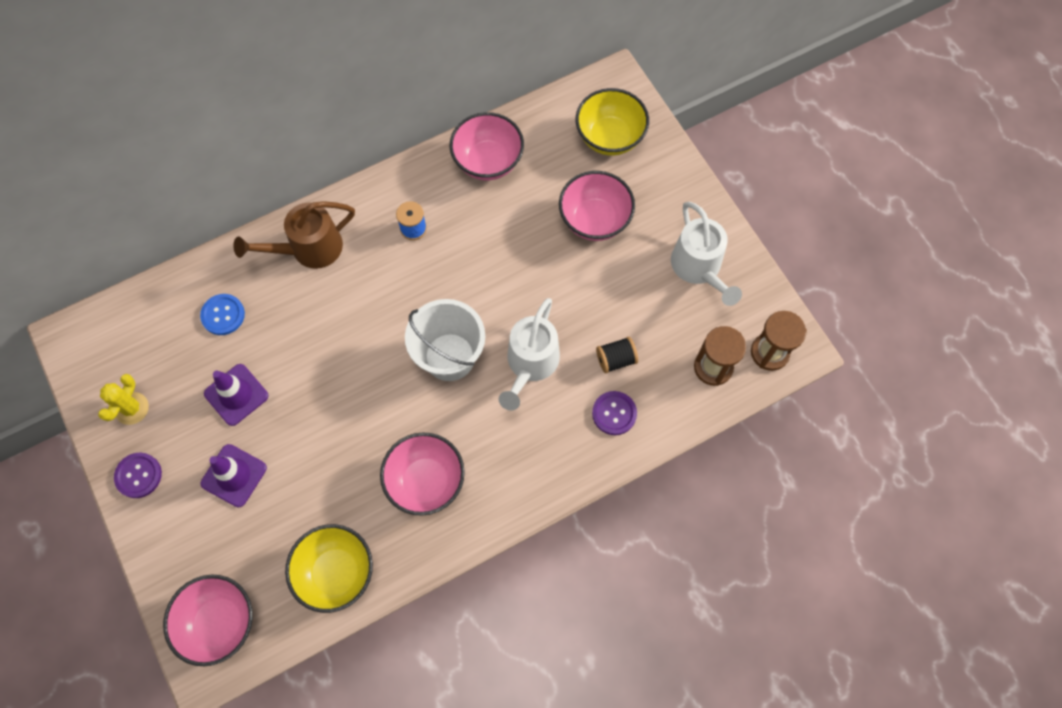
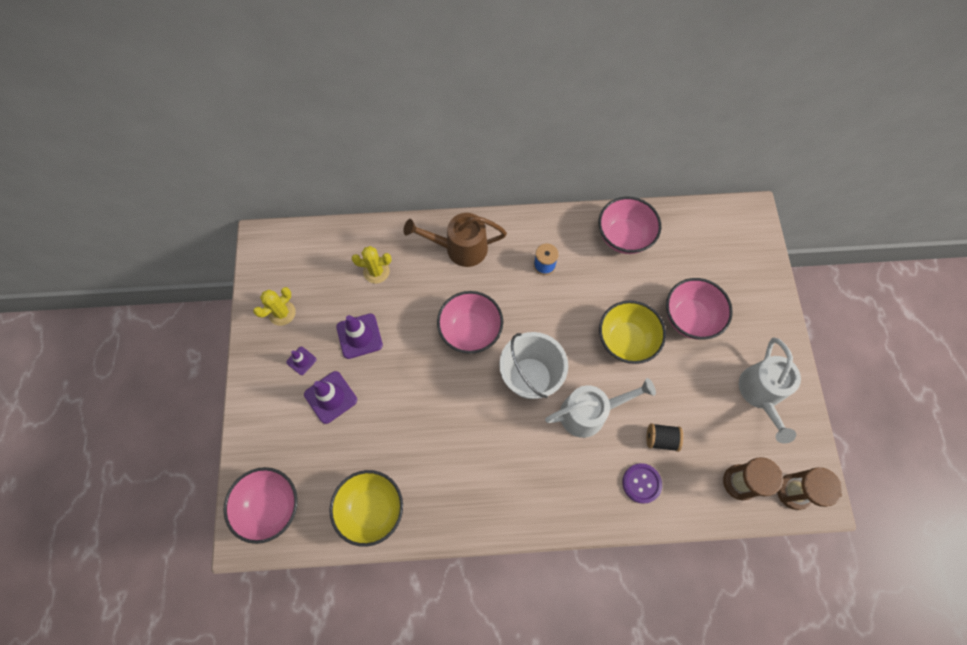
camera: 25 degrees right, 0 degrees up
(138, 475) = (264, 365): purple button -> none
(180, 451) = (301, 361): none -> purple traffic cone
(223, 315) = (376, 271): blue button -> yellow cactus
(426, 481) = (470, 469): pink bowl -> pink bowl (470, 331)
(530, 365) = (590, 412): white watering can -> white watering can turned 150 degrees counterclockwise
(609, 137) = (729, 257): yellow bowl -> yellow bowl (626, 340)

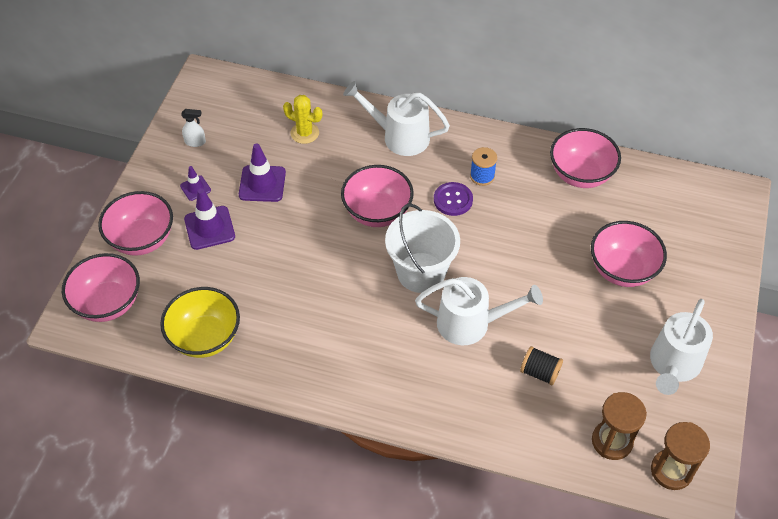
camera: 20 degrees right, 15 degrees down
(274, 430) = (142, 239): none -> pink bowl
(282, 313) = (195, 142): yellow cactus -> white spray bottle
(459, 248) = (399, 136): brown watering can -> white watering can
(626, 340) = (540, 269): yellow bowl -> none
(641, 483) = (499, 406): purple button -> purple button (453, 200)

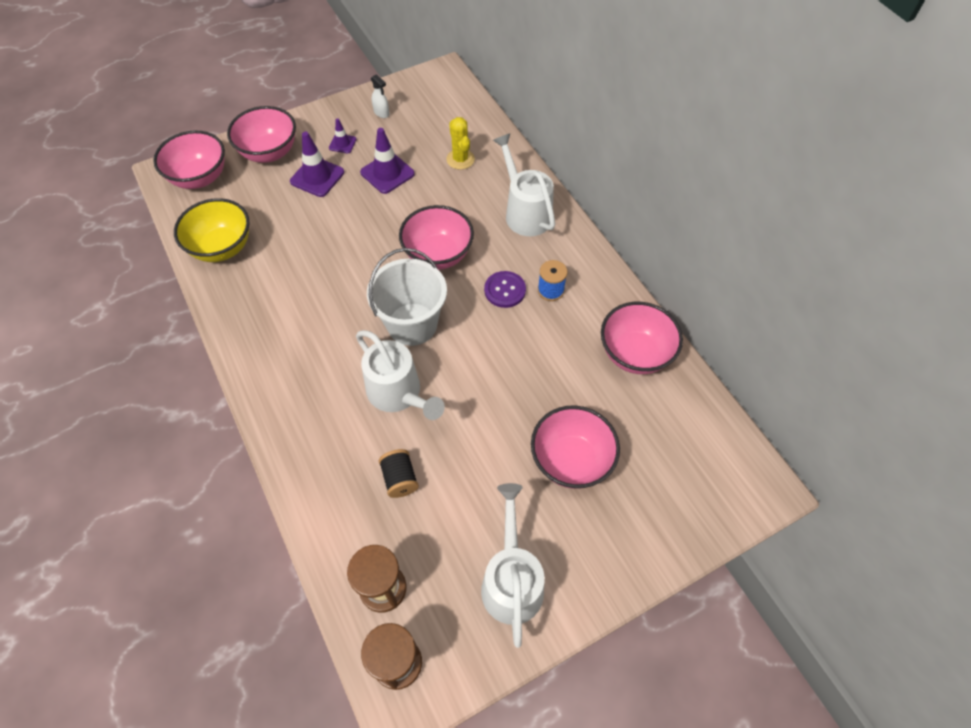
camera: 45 degrees right, 5 degrees up
(673, 366) = (511, 579): white watering can -> white watering can turned 105 degrees clockwise

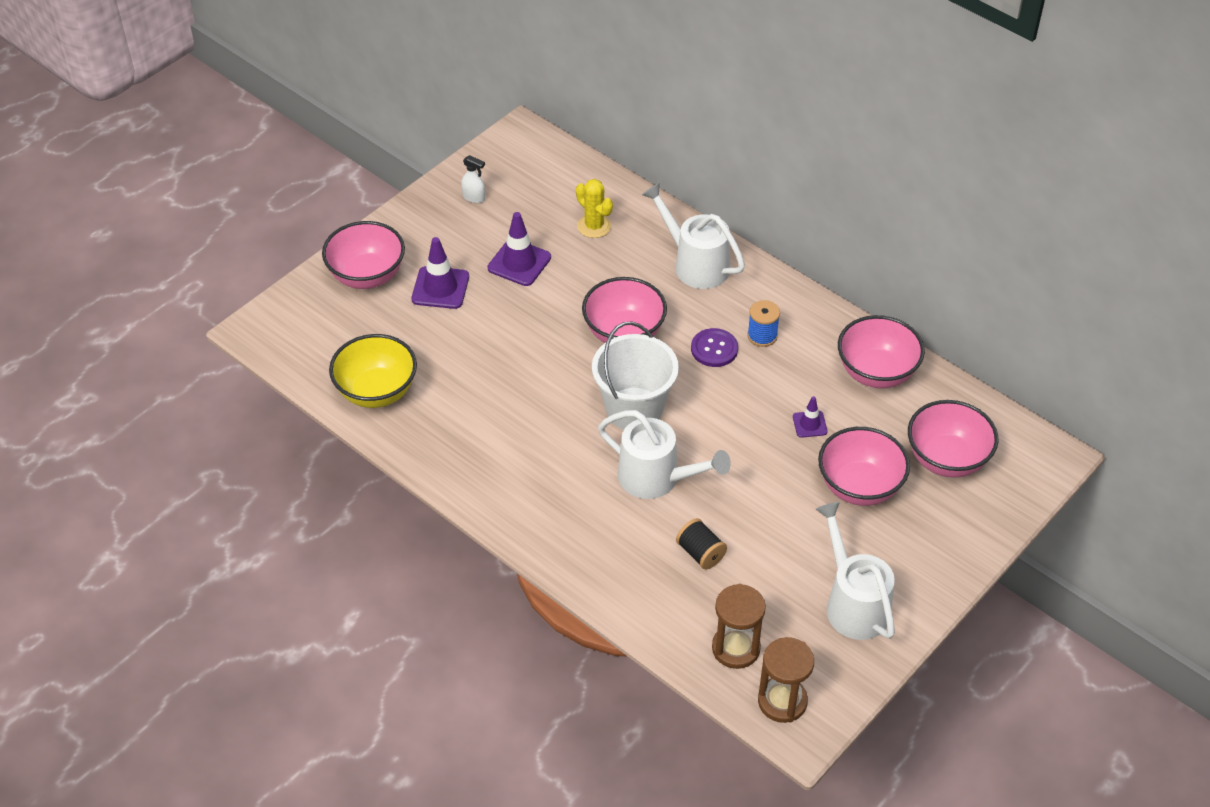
camera: 20 degrees left, 10 degrees down
(200, 178) = (301, 325): pink bowl -> pink bowl (947, 459)
(342, 143) = (448, 244): purple traffic cone -> purple traffic cone (809, 424)

